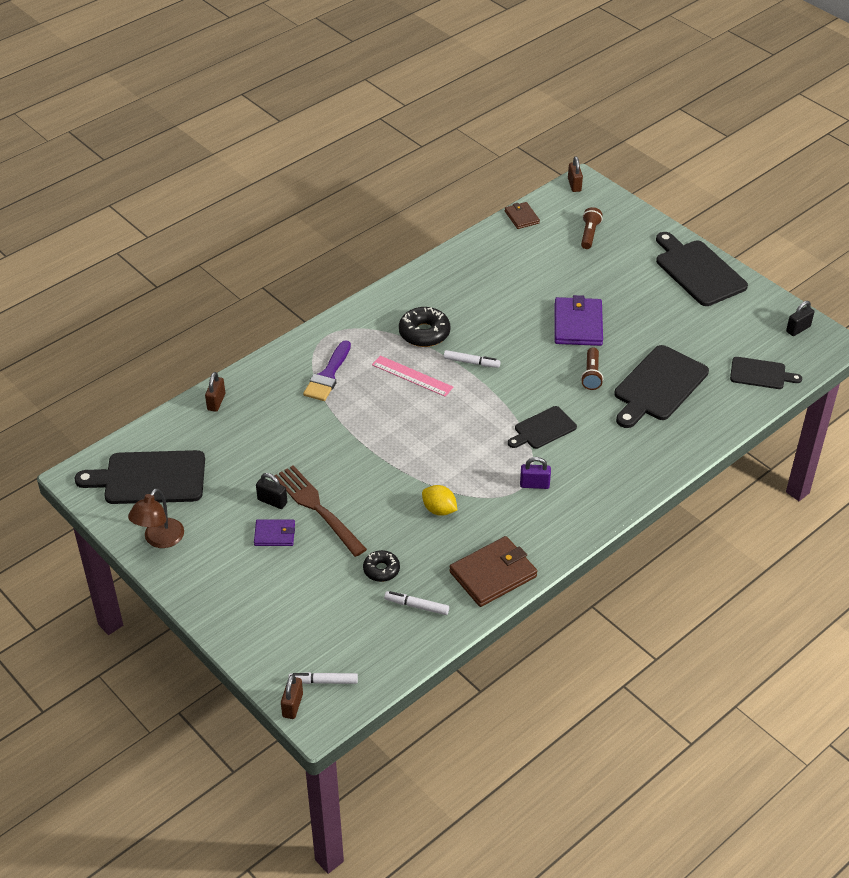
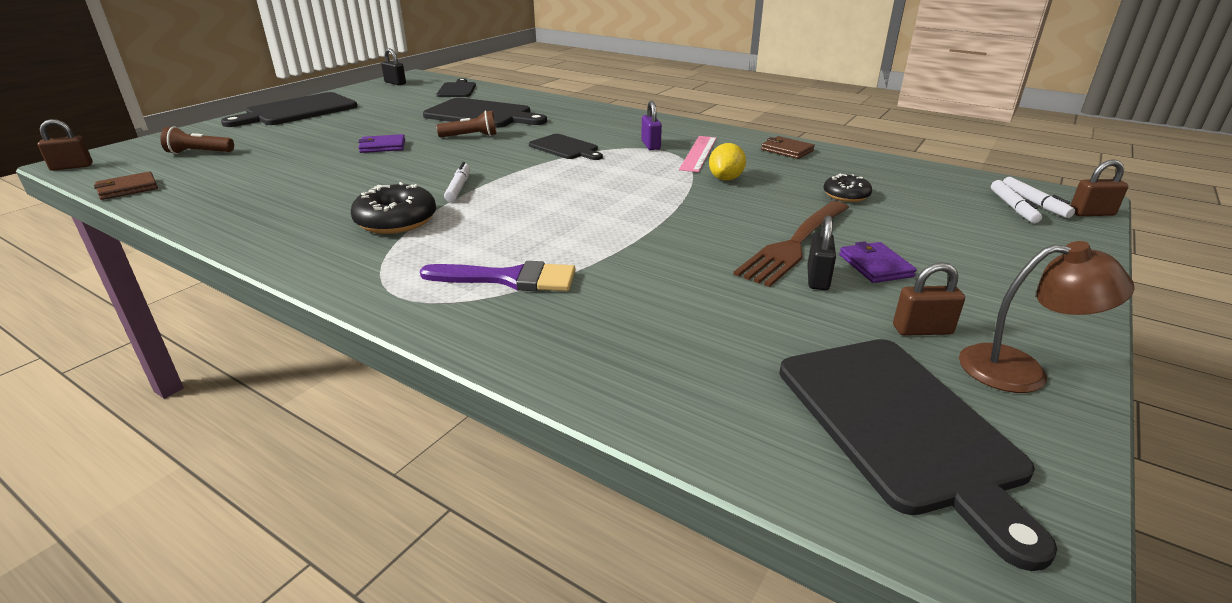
camera: 105 degrees left, 15 degrees down
(216, 402) = (626, 386): brown padlock -> brown padlock (922, 330)
(412, 376) = (494, 218): pink ruler -> pink ruler (698, 153)
(417, 606) = (870, 174): white marker -> white marker (1012, 207)
(493, 574) = (787, 150): brown wallet -> brown wallet, size x0.56
(578, 324) = (382, 146): purple wallet -> purple wallet, size x0.56

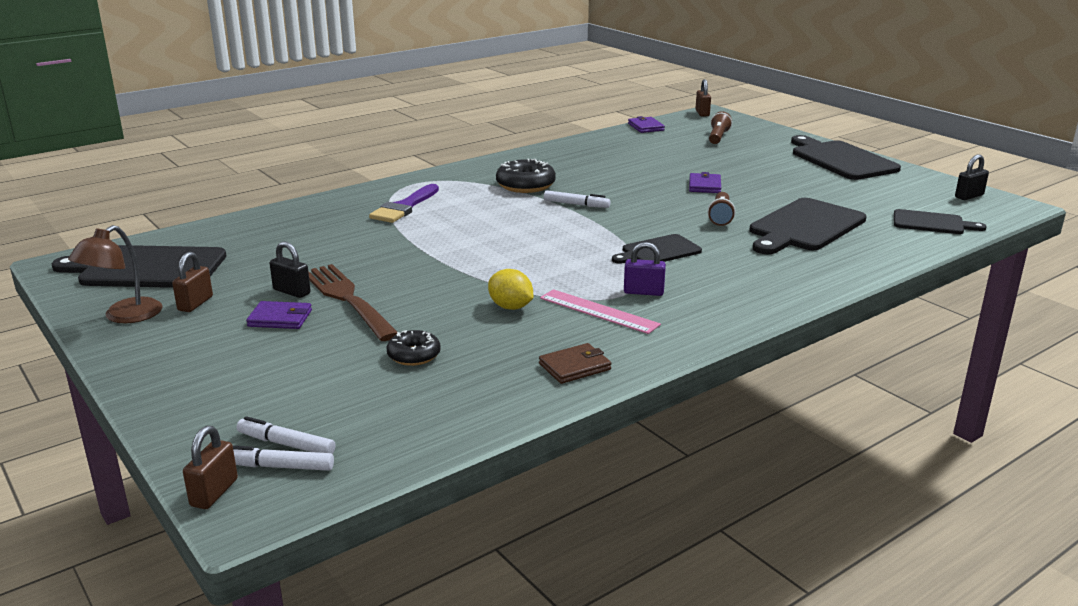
camera: 110 degrees right, 5 degrees down
(127, 189) = (645, 127): brown wallet -> purple wallet

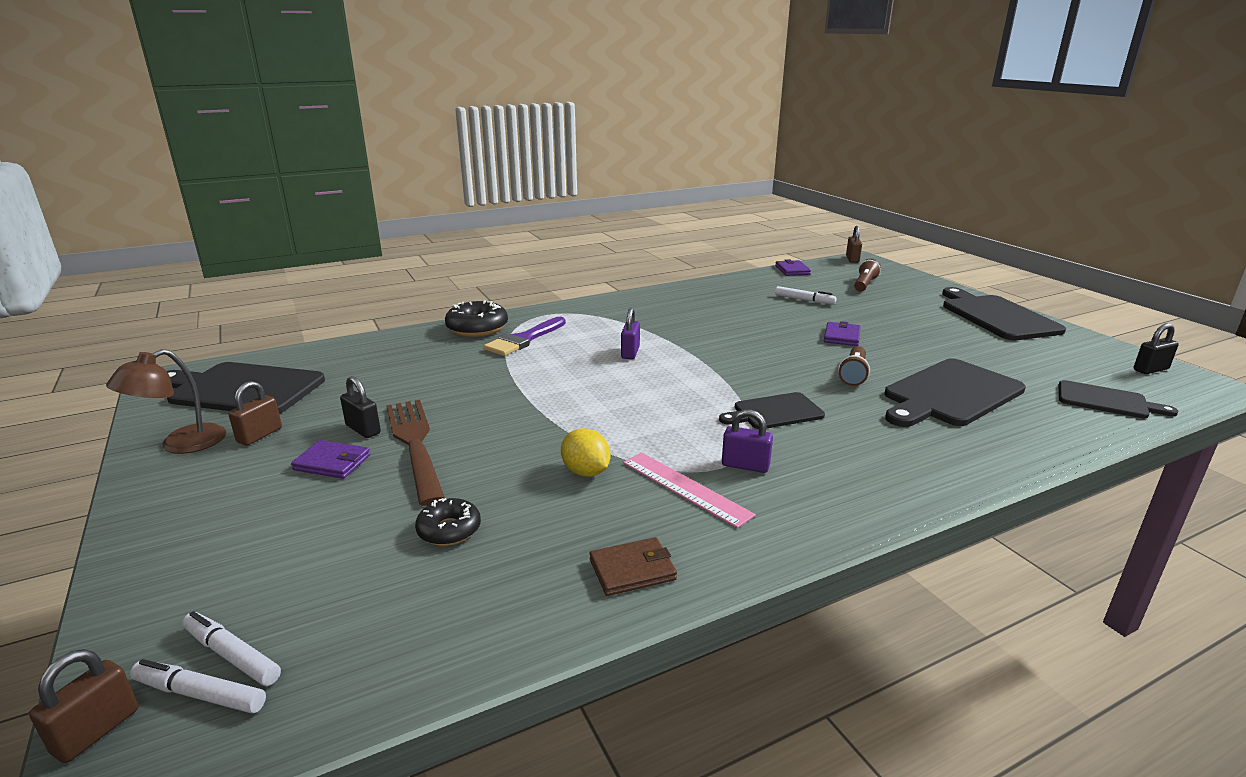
camera: 10 degrees right, 0 degrees up
(512, 212) = (630, 353): none -> purple padlock
(525, 185) = (653, 324): black donut -> black donut (477, 328)
(576, 204) = (699, 348): white marker -> white marker (804, 300)

